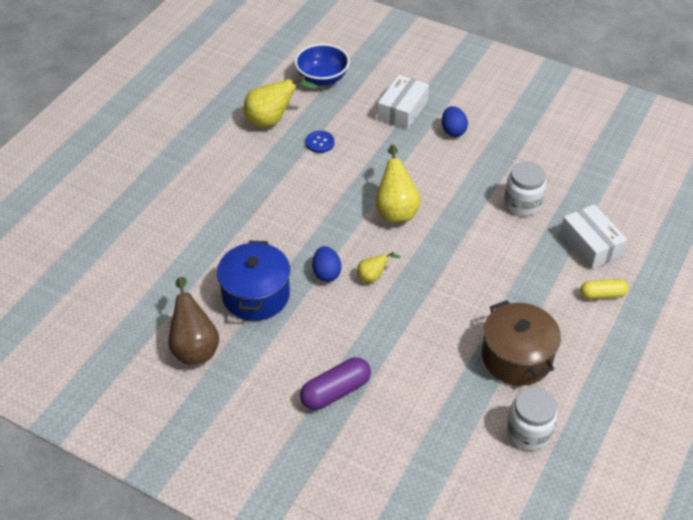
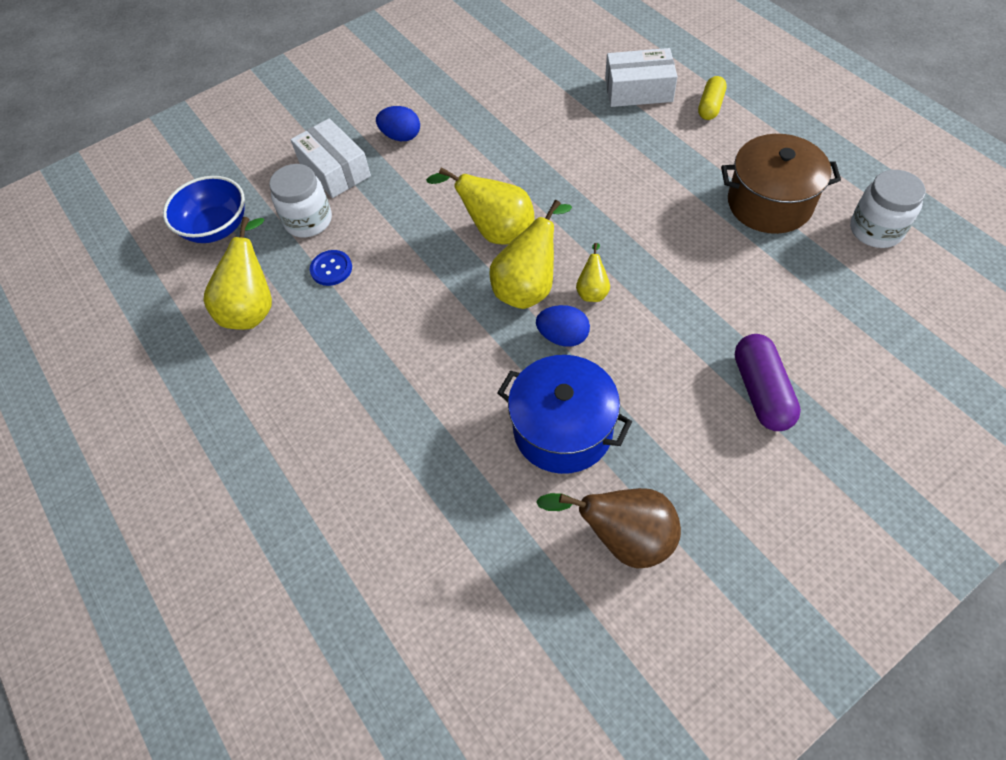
camera: 60 degrees left, 10 degrees up
(357, 243) = (528, 287): none -> yellow pear
(522, 203) = (550, 119): white jar -> white jar (308, 221)

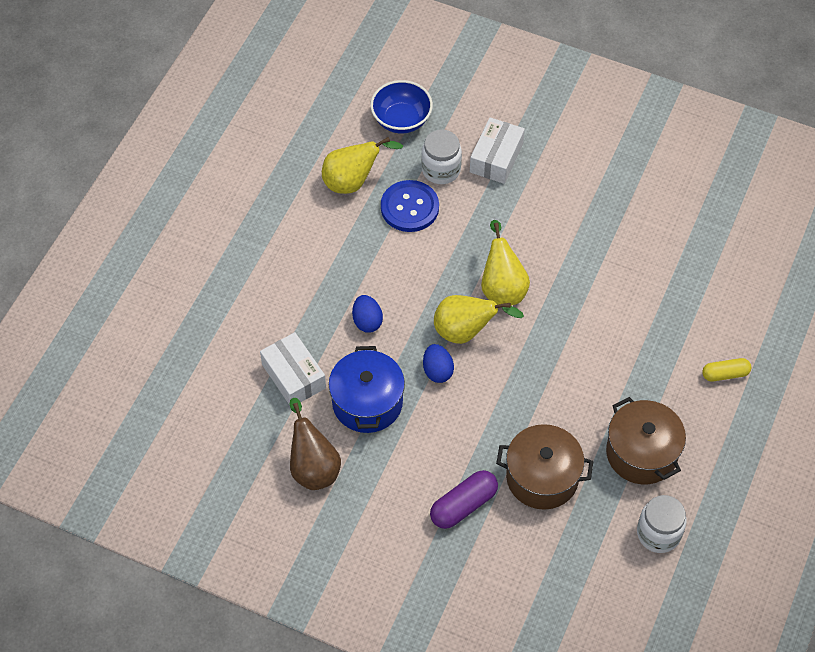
camera: 55 degrees right, 0 degrees up
(331, 269) = (409, 207): blue button -> blue button, size x1.82
(401, 136) = (555, 181): blue egg -> blue egg (367, 321)
(592, 291) = (486, 371): yellow pear -> none
(638, 90) = (710, 316): white box -> white box (294, 376)
(759, 299) = (542, 477): none -> brown pot

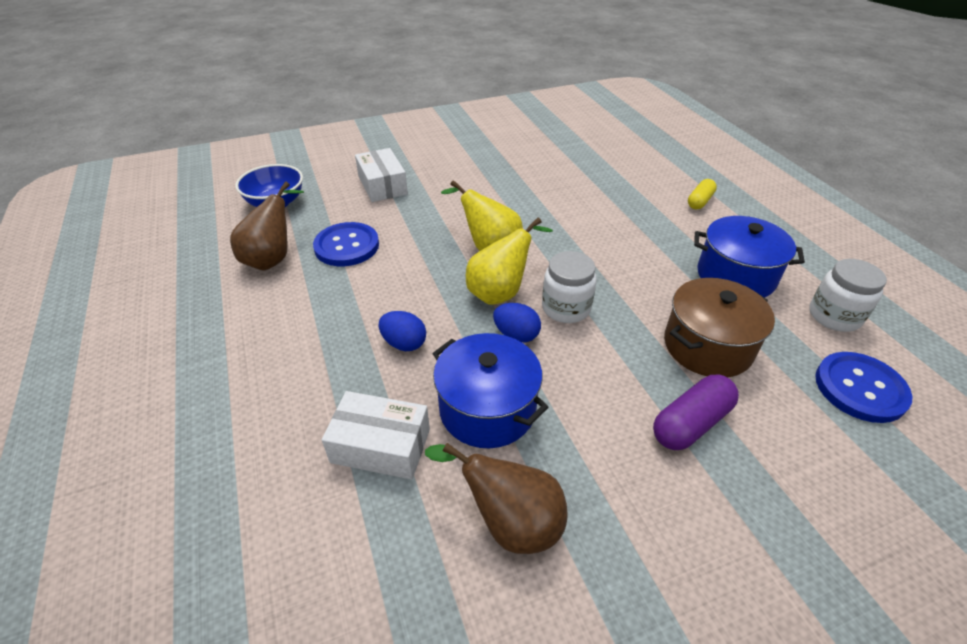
camera: 45 degrees left, 15 degrees down
(353, 182) = (273, 258): yellow pear -> brown pear
(441, 170) = (346, 212): white jar -> white jar (566, 308)
(463, 505) = (691, 423): purple capsule -> purple capsule turned 45 degrees clockwise
(591, 577) = (860, 388): none -> blue button
(641, 453) = (735, 276): brown pot -> blue pot

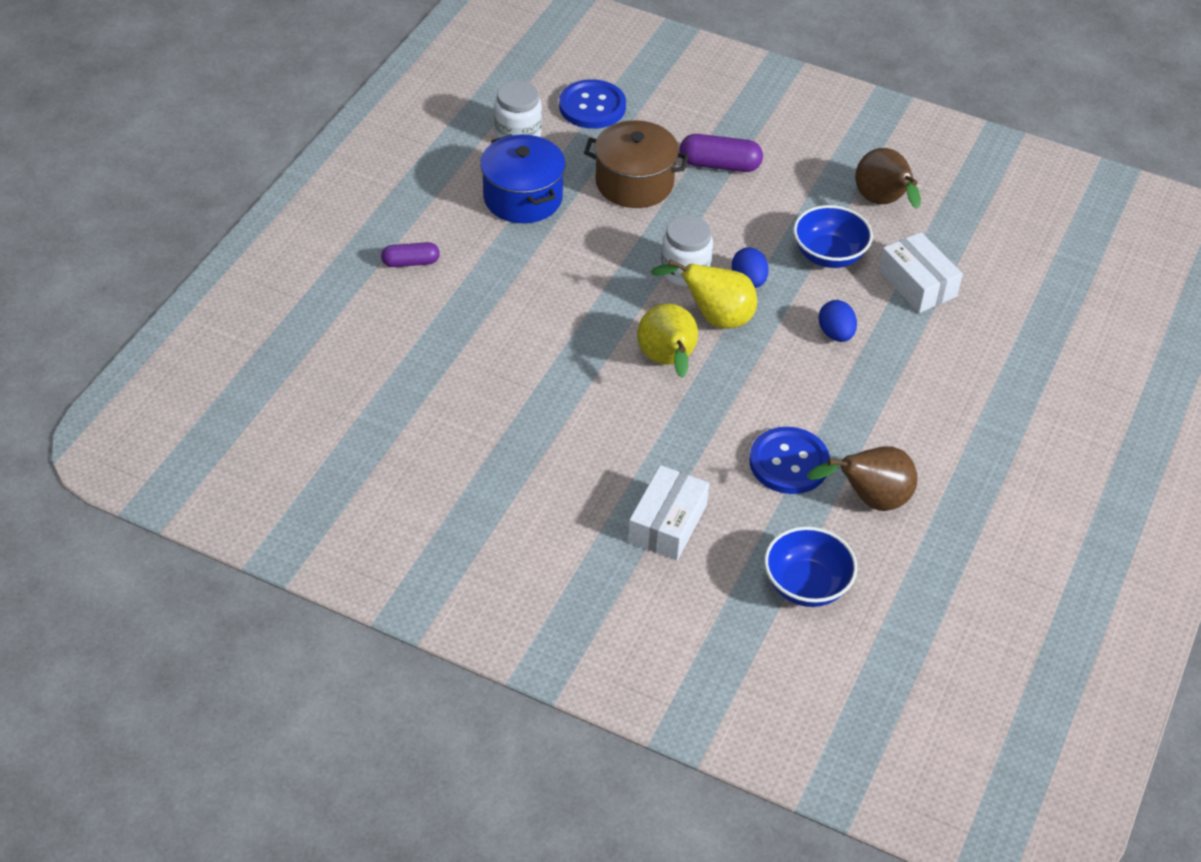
camera: 135 degrees left, 5 degrees up
(487, 409) = (829, 255): blue pot -> blue bowl
(699, 201) = (410, 262): yellow capsule -> purple capsule

